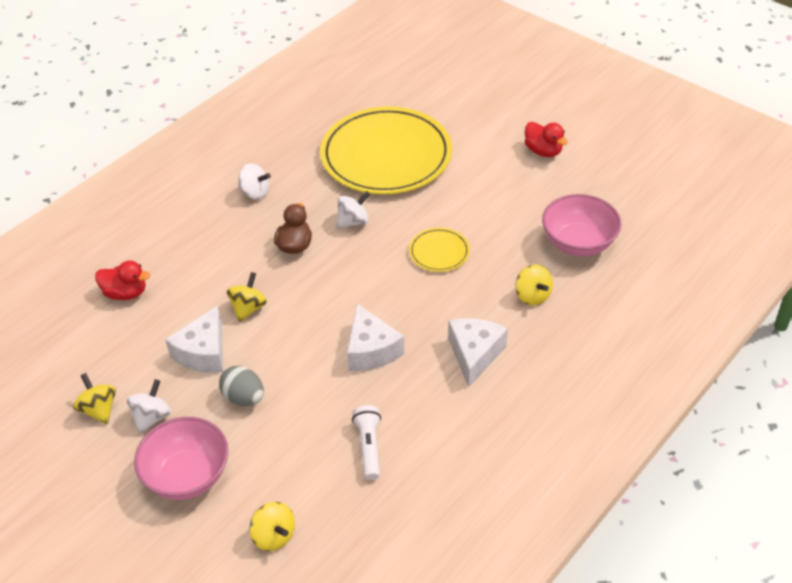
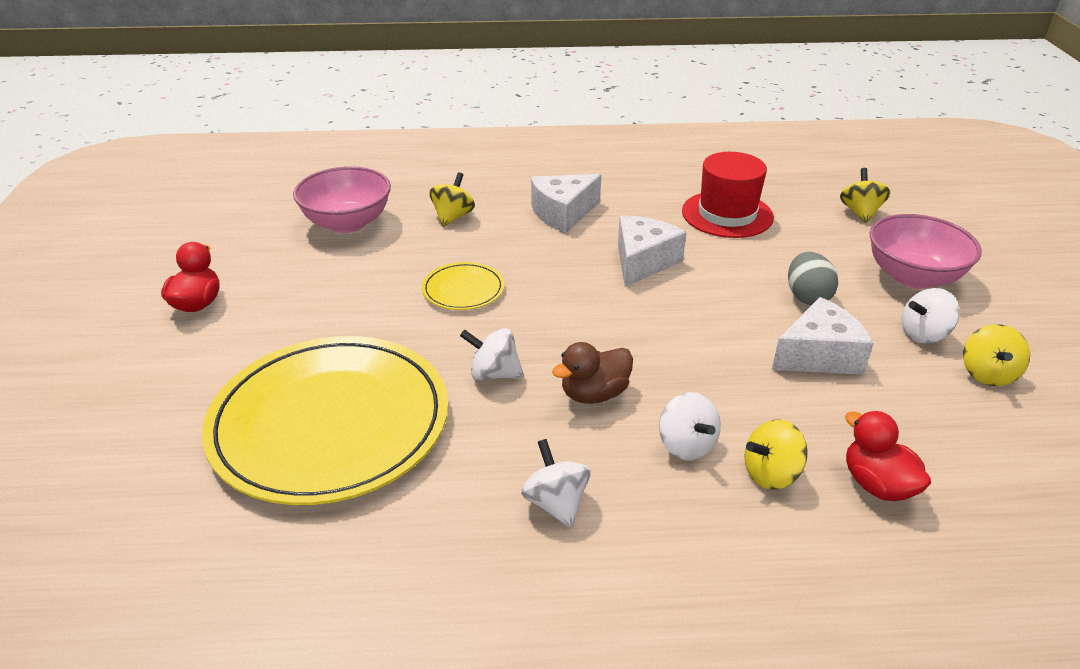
camera: 135 degrees left, 10 degrees down
(226, 252) = (686, 445): none -> white spinning top
(248, 308) = (725, 365): yellow spinning top -> yellow spinning top (771, 474)
(369, 447) = (727, 214): white flashlight -> red hat

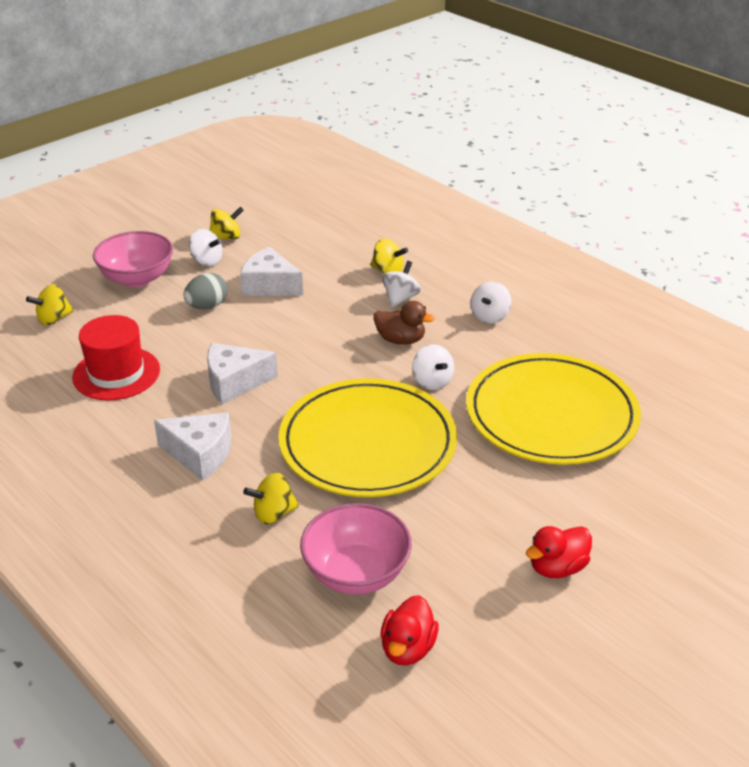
camera: 130 degrees left, 0 degrees up
(463, 290) = (367, 443): yellow plate -> yellow plate, size x2.37
(877, 485) = (357, 246): red duck -> red duck (407, 648)

